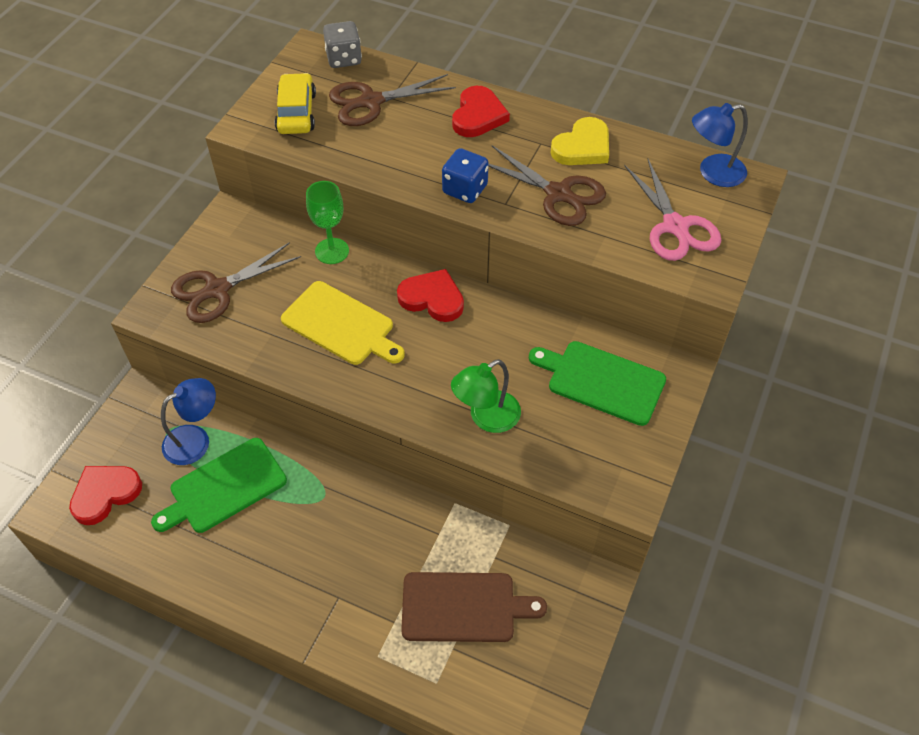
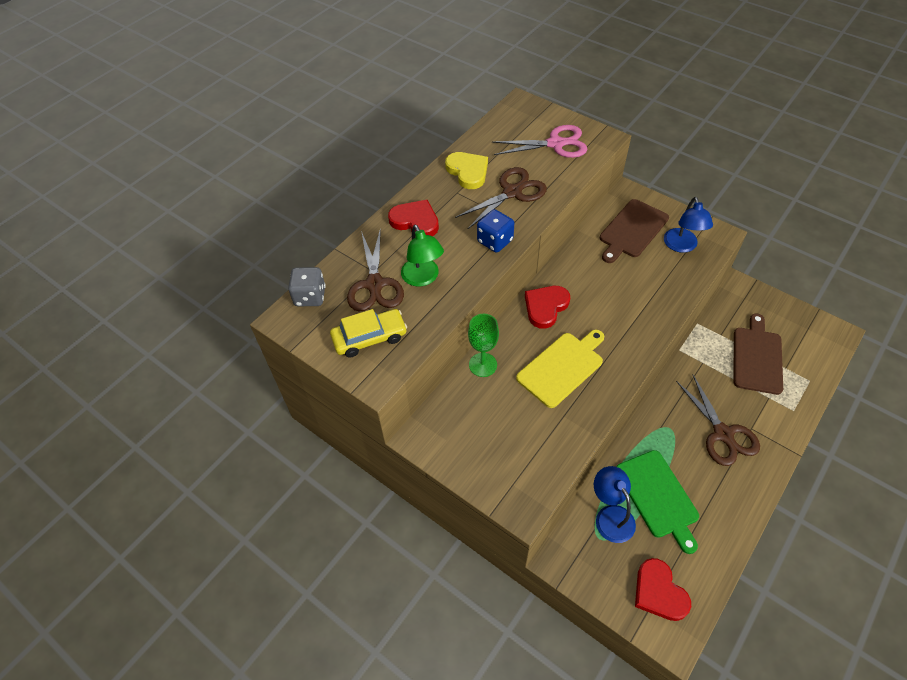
camera: 75 degrees left, 0 degrees up
(217, 290) = (508, 452): brown scissors -> brown scissors (723, 434)
(296, 112) = (369, 338): yellow car -> yellow car turned 150 degrees clockwise
(486, 418) = (657, 293): green lamp -> green lamp (423, 278)
(601, 381) = (632, 230): green cutting board -> brown cutting board
(713, 173) = (510, 117): blue lamp -> blue lamp (682, 246)

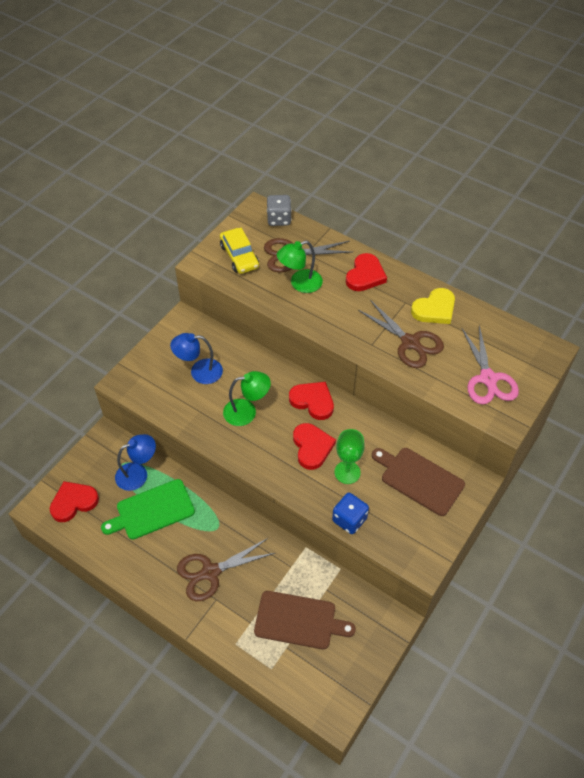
camera: 85 degrees right, 0 degrees up
(483, 365) = (249, 356): green goblet -> green goblet (347, 472)
(495, 241) = (345, 330): blue dice -> blue dice (349, 519)
(562, 367) = (247, 411): yellow cutting board -> green lamp
(604, 309) = (312, 447): none -> red heart
(682, 246) = (401, 524): blue lamp -> blue lamp (199, 372)

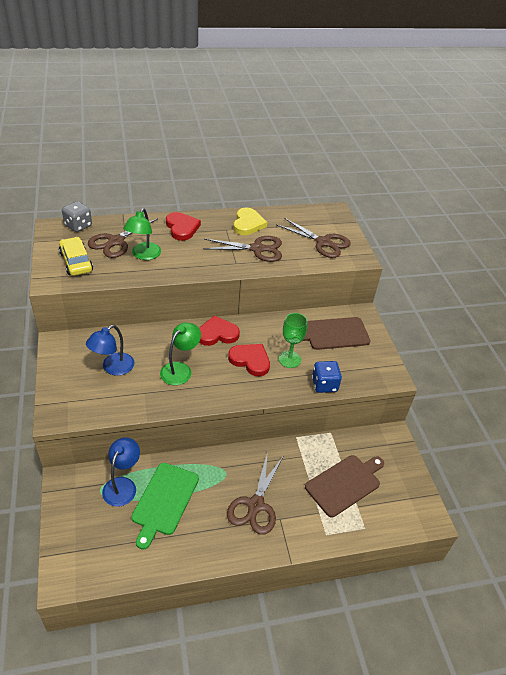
camera: 50 degrees left, 10 degrees down
(73, 502) = (90, 549): red heart -> none
(239, 256) = (76, 262): yellow car -> yellow car turned 135 degrees counterclockwise
(488, 378) = (323, 242): pink scissors -> brown scissors

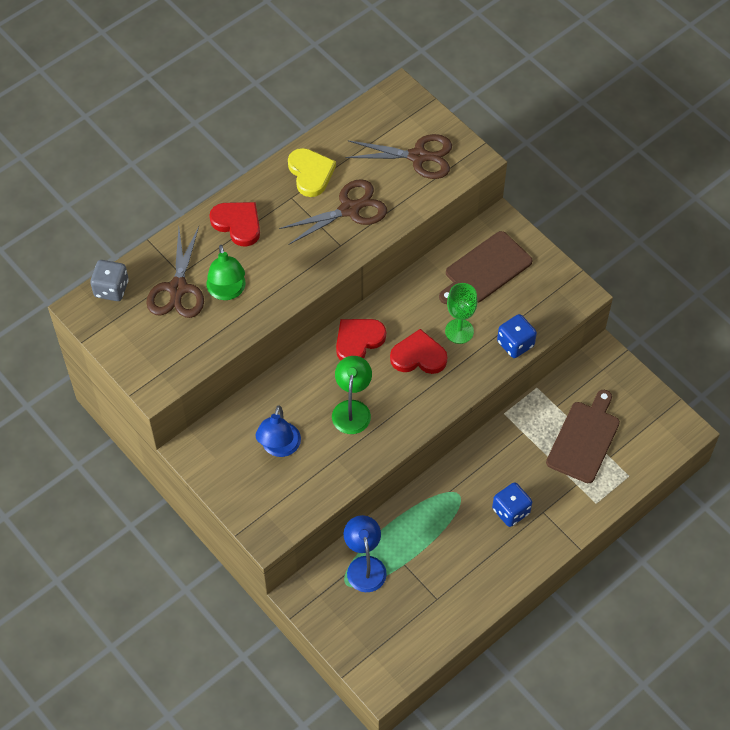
camera: 25 degrees left, 15 degrees up
(76, 262) = (159, 344): yellow car -> none
(164, 501) = (418, 558): green cutting board -> none
(255, 505) = (511, 511): brown scissors -> blue dice

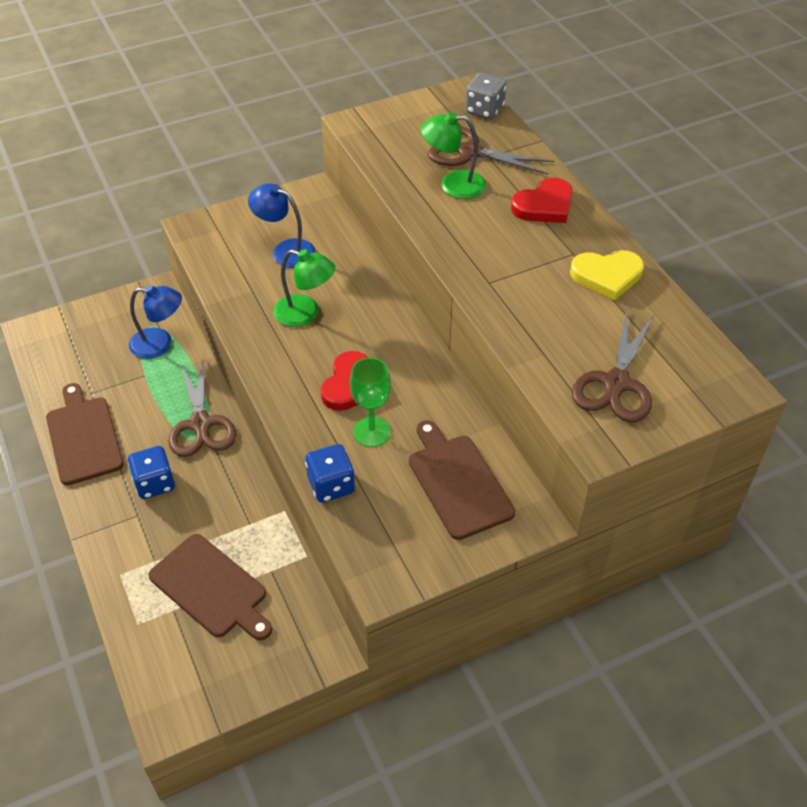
camera: 105 degrees right, 10 degrees down
(349, 209) = (542, 300): brown scissors -> brown scissors (201, 424)
(358, 341) = (393, 336): red heart -> none
(484, 583) = (83, 437): none -> brown cutting board

